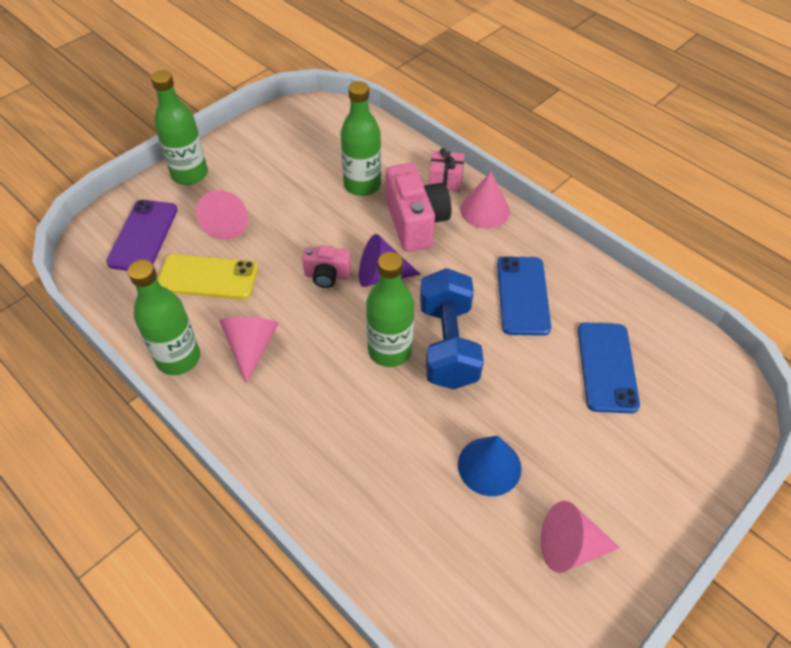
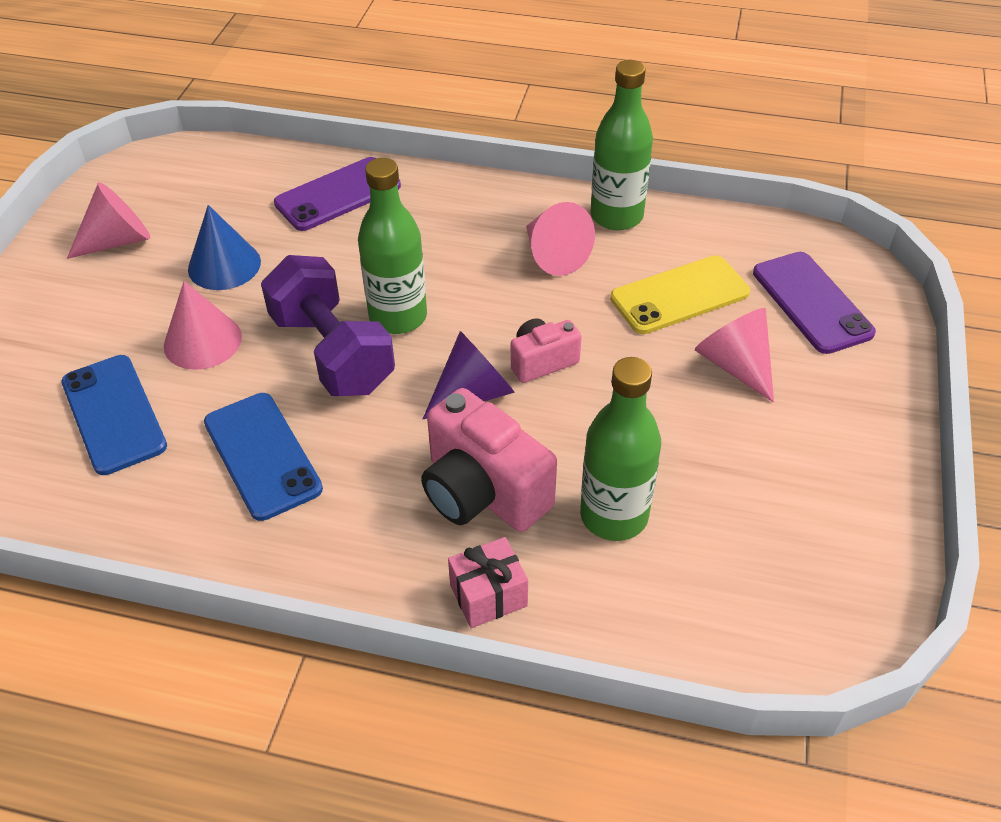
camera: 150 degrees right, 5 degrees down
(189, 174) = (870, 405): green bottle -> none
(360, 500) = (338, 195): none -> purple phone
(448, 344) = (332, 352): blue dumbbell -> purple dumbbell
(485, 210) = (388, 569): pink cone -> pink cone (202, 341)

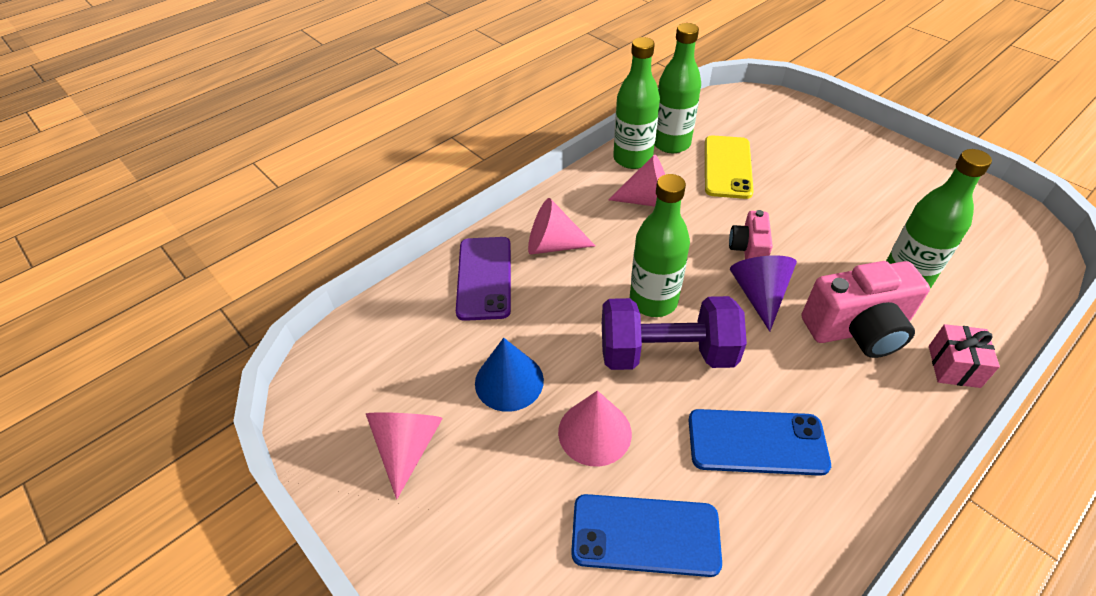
camera: 55 degrees left, 0 degrees up
(677, 235) = (671, 143): none -> green bottle
(735, 365) = (802, 174): pink cone -> pink cone (552, 245)
(812, 302) = (769, 124): purple phone -> none

